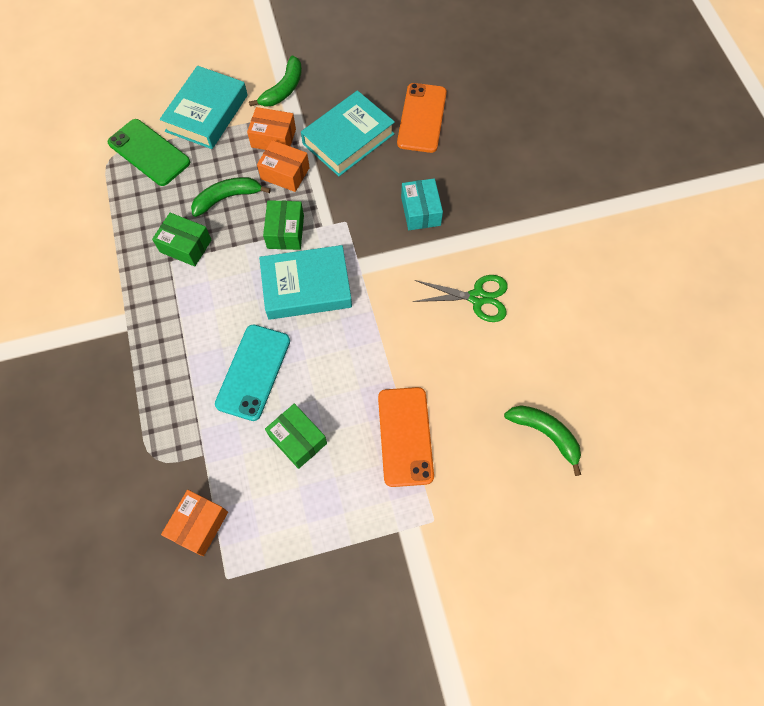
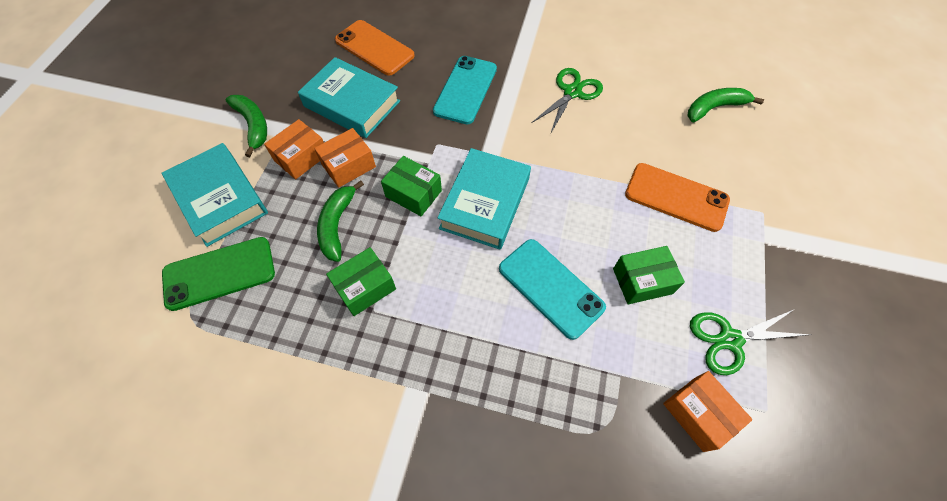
camera: 60 degrees left, 5 degrees down
(278, 530) = (730, 339): none -> green scissors
(348, 139) = (352, 104): turquoise book -> turquoise book turned 45 degrees counterclockwise
(420, 211) = (465, 90): turquoise box -> turquoise phone

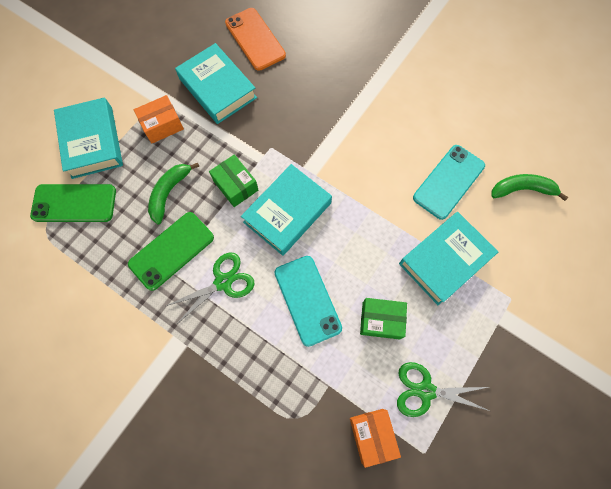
camera: 20 degrees right, 10 degrees up
(253, 126) = (135, 85): green banana -> none
(348, 166) = (195, 144): orange box -> none
(365, 287) = (171, 250): green box -> green phone
(465, 90) = (314, 104): turquoise phone -> turquoise phone (448, 182)
(572, 92) = (403, 135): green scissors -> green scissors (223, 282)
(676, 197) = (444, 260): orange phone -> turquoise book

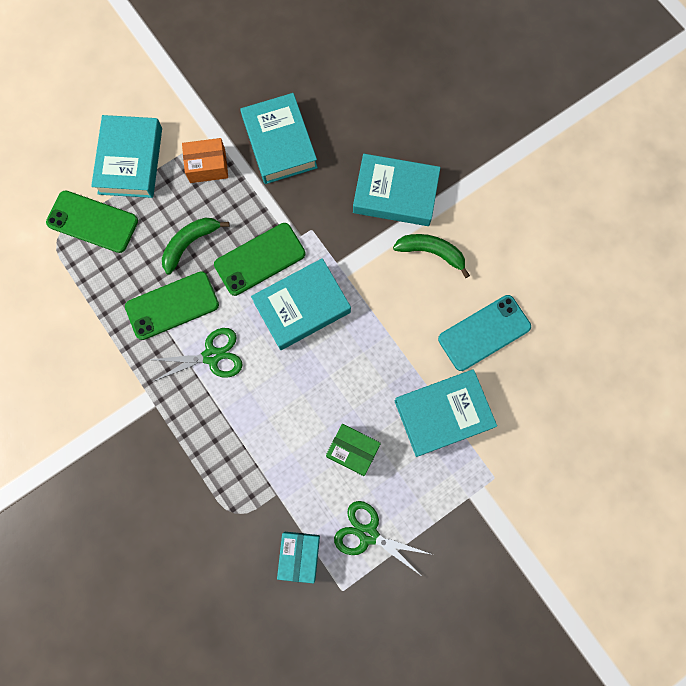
camera: 20 degrees right, 5 degrees up
(235, 185) = (260, 259): green box -> green phone
(255, 39) = (341, 97): orange phone -> none
(307, 300) = (288, 404): turquoise phone -> none
(329, 98) = (395, 194): none -> turquoise book
(372, 435) = (299, 555): orange box -> turquoise box
(522, 189) = (559, 369): green banana -> green banana (431, 252)

